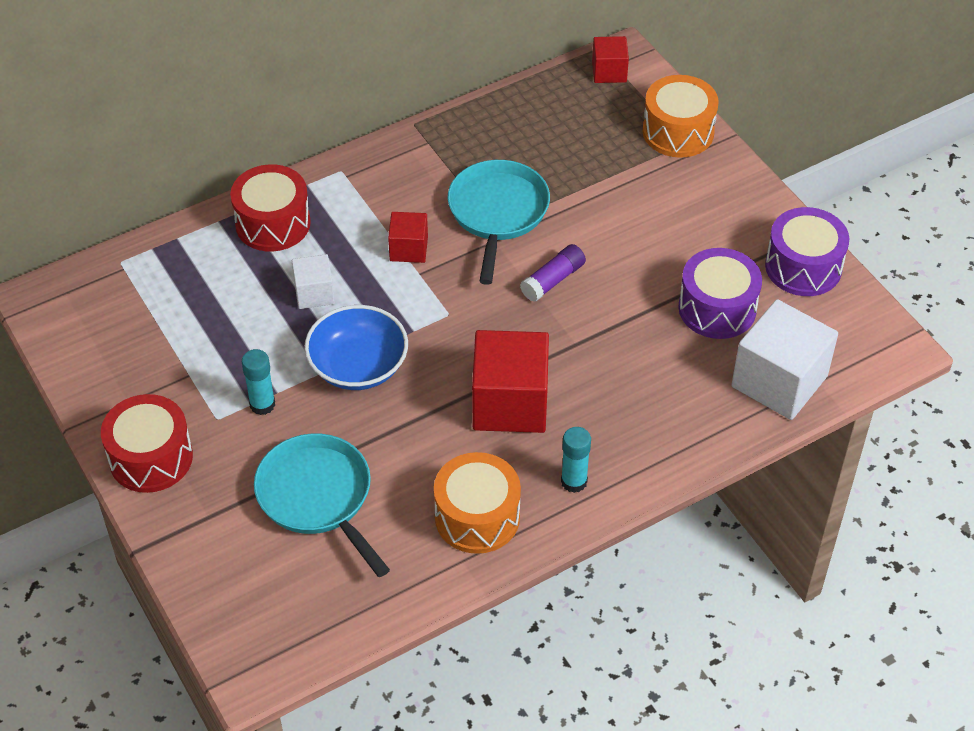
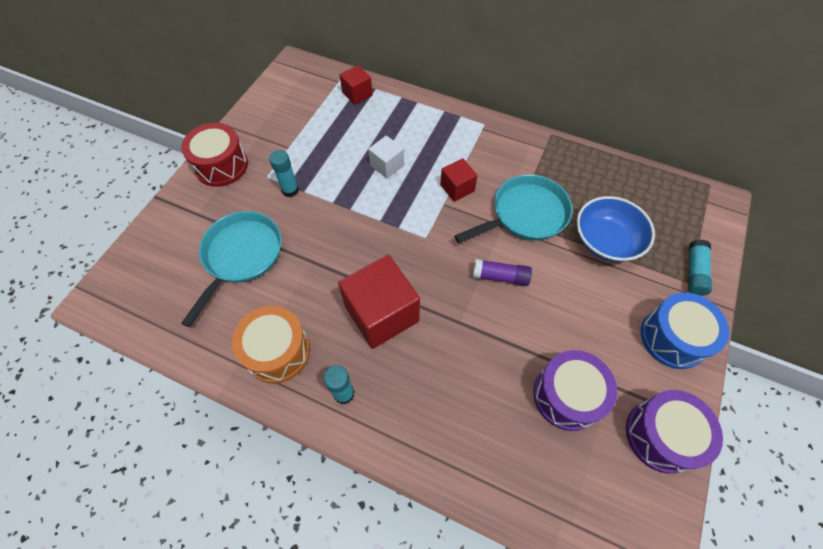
camera: 55 degrees right, 10 degrees up
(273, 223) = (420, 119): red drum -> none
(358, 366) = (350, 217): blue bowl -> blue bowl (606, 241)
(609, 72) = (699, 202): red cube -> red cube (357, 94)
(678, 132) = (694, 272): orange drum -> turquoise glue stick
(726, 195) = (673, 338): none -> blue drum
(779, 381) = (538, 487): white cube -> none

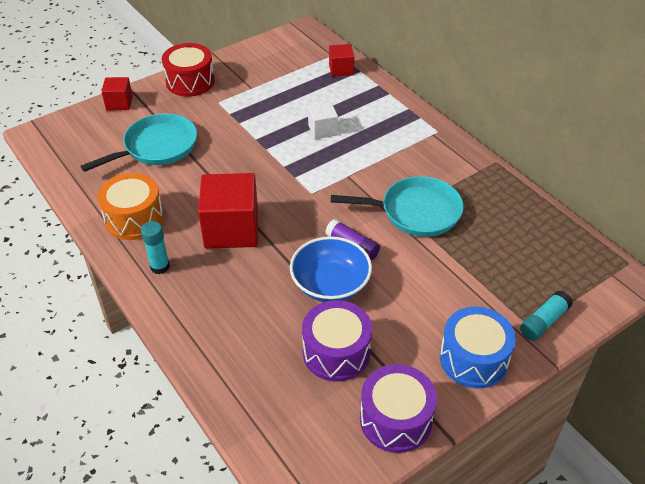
camera: 30 degrees right, 15 degrees down
(290, 190) = (229, 118): turquoise glue stick -> none
(457, 188) = (370, 169): red cube -> red cube (119, 103)
(606, 241) = (475, 262): blue bowl -> blue bowl (330, 284)

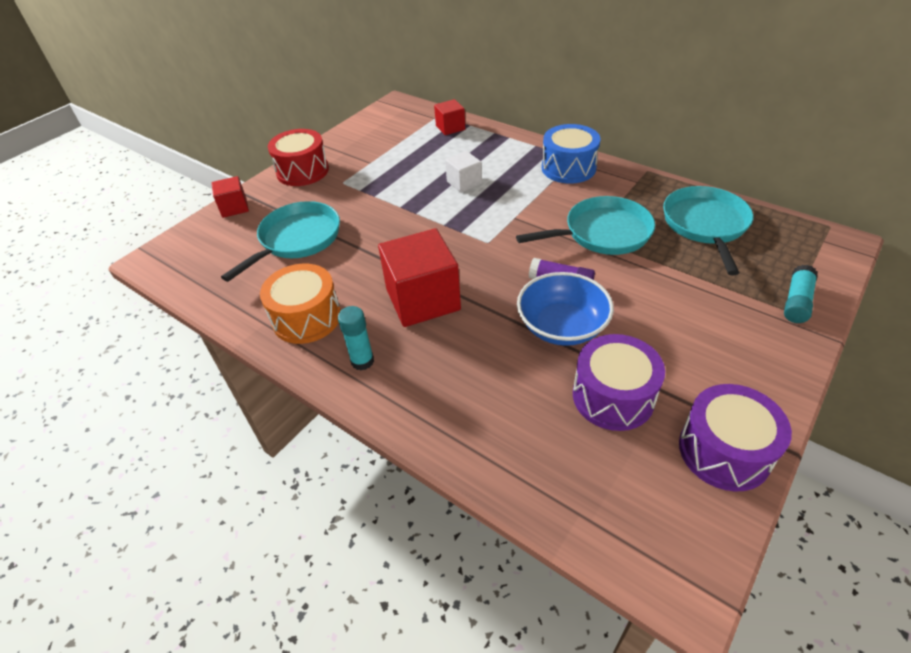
camera: 15 degrees left, 0 degrees up
(473, 359) = (757, 359): blue drum -> blue drum (568, 168)
(513, 230) = (705, 225): none -> turquoise pan

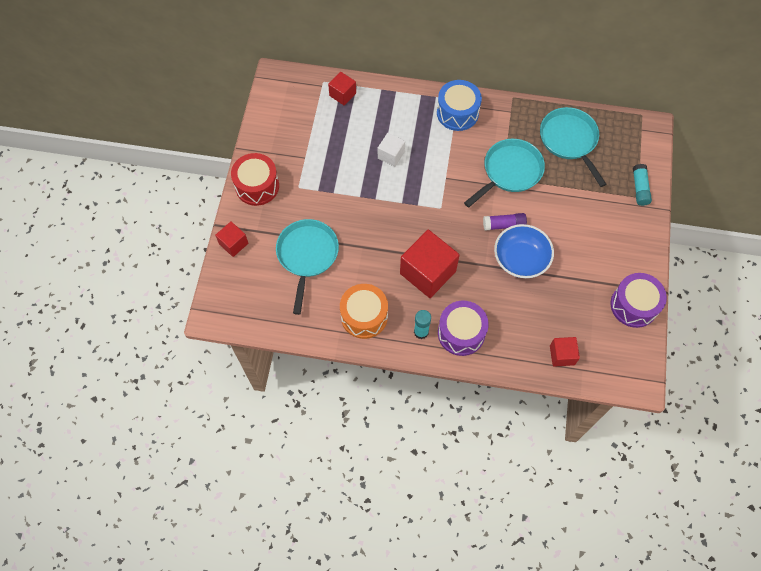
camera: 30 degrees left, 20 degrees up
(555, 476) = (562, 355): none -> red cube
(613, 396) = (569, 296): purple drum -> purple drum (461, 333)

